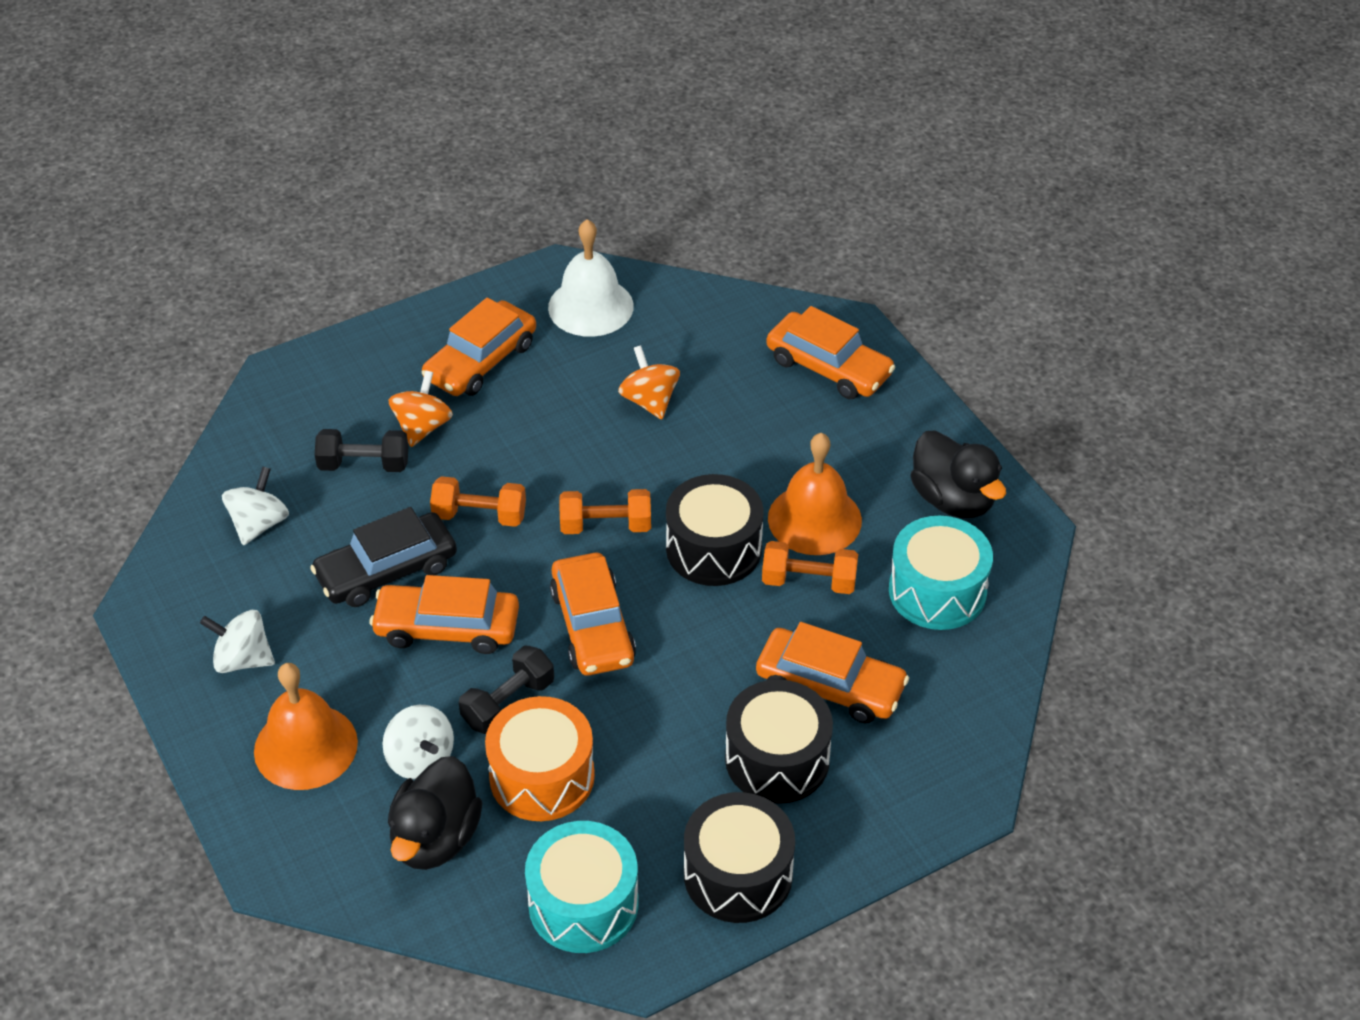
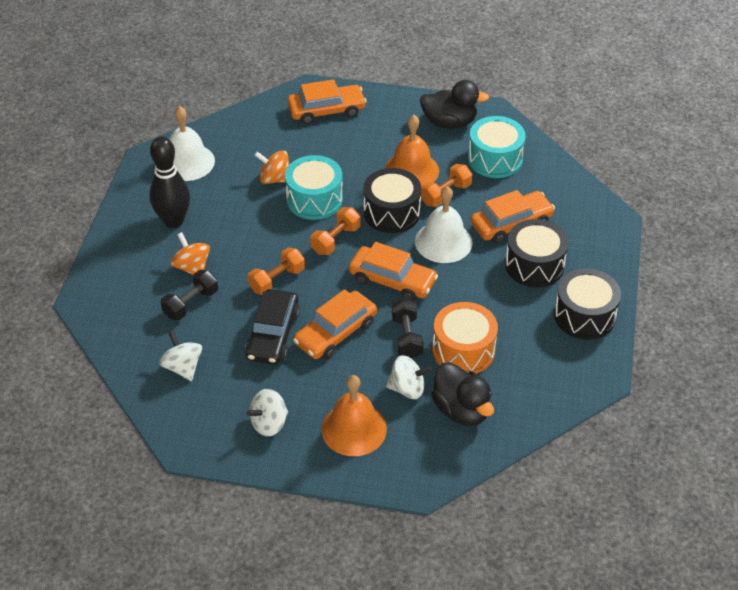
camera: 50 degrees left, 0 degrees up
(480, 361) = (173, 221): orange car -> black bowling pin
(583, 904) = (551, 378): turquoise drum -> turquoise drum (314, 199)
(717, 634) = (443, 242): none -> white bell

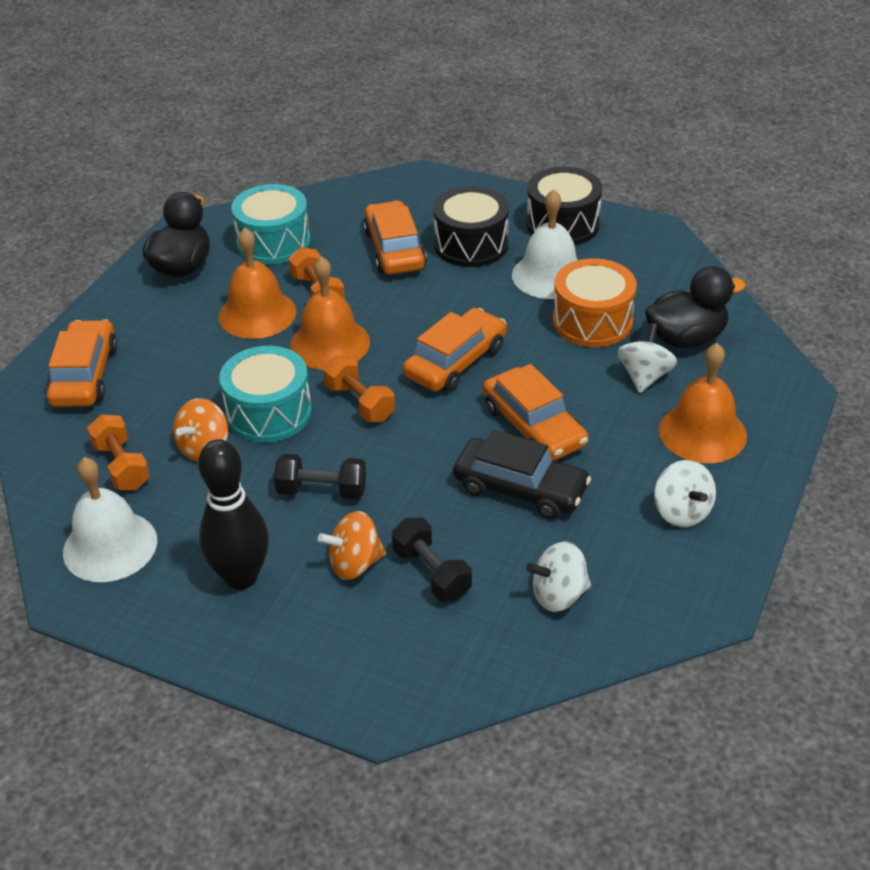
camera: 75 degrees left, 5 degrees down
(277, 280) = (416, 471): orange dumbbell -> orange dumbbell (122, 466)
(391, 212) = (330, 343): black drum -> orange bell
(407, 337) = (558, 364): black dumbbell -> black dumbbell (322, 491)
(443, 242) = (403, 308): white bell -> white bell (549, 275)

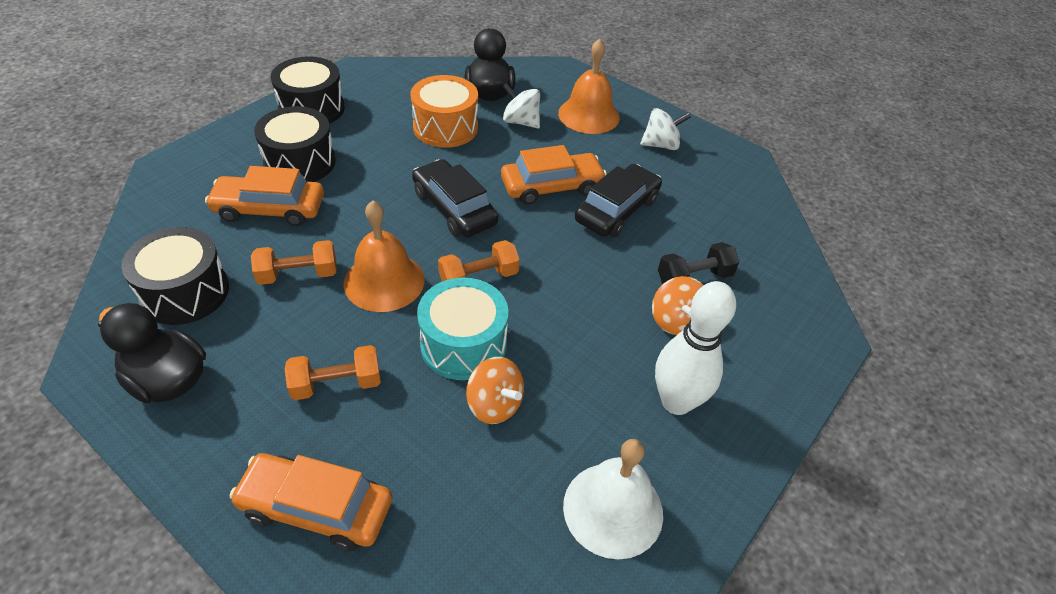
camera: 80 degrees left, 5 degrees up
(122, 466) = (494, 484): orange dumbbell -> orange dumbbell (336, 384)
(241, 576) = (676, 402): black bowling pin -> white bowling pin
(257, 314) = (302, 327): orange bell -> none
(273, 242) = (185, 292): turquoise drum -> black drum
(322, 491) = (583, 325): black dumbbell -> none
(456, 361) = (454, 208): orange car -> black car
(549, 275) = (374, 132): white bell -> none
(559, 595) = (726, 218): white spinning top -> none

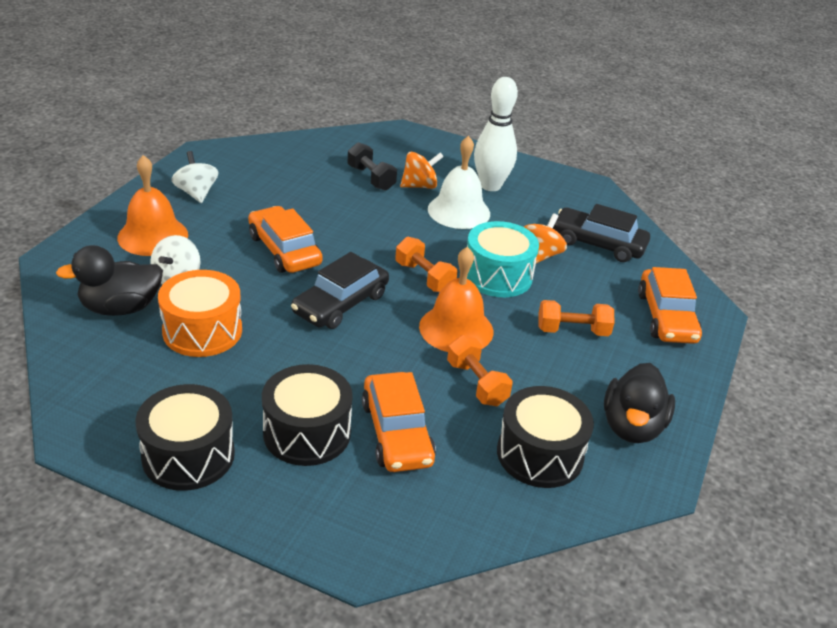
camera: 105 degrees left, 10 degrees down
(336, 384) = (572, 331): orange dumbbell -> orange dumbbell turned 60 degrees counterclockwise
(613, 509) = (581, 206): white bell -> white bell (459, 211)
(617, 210) = (305, 214): black car -> black car (598, 243)

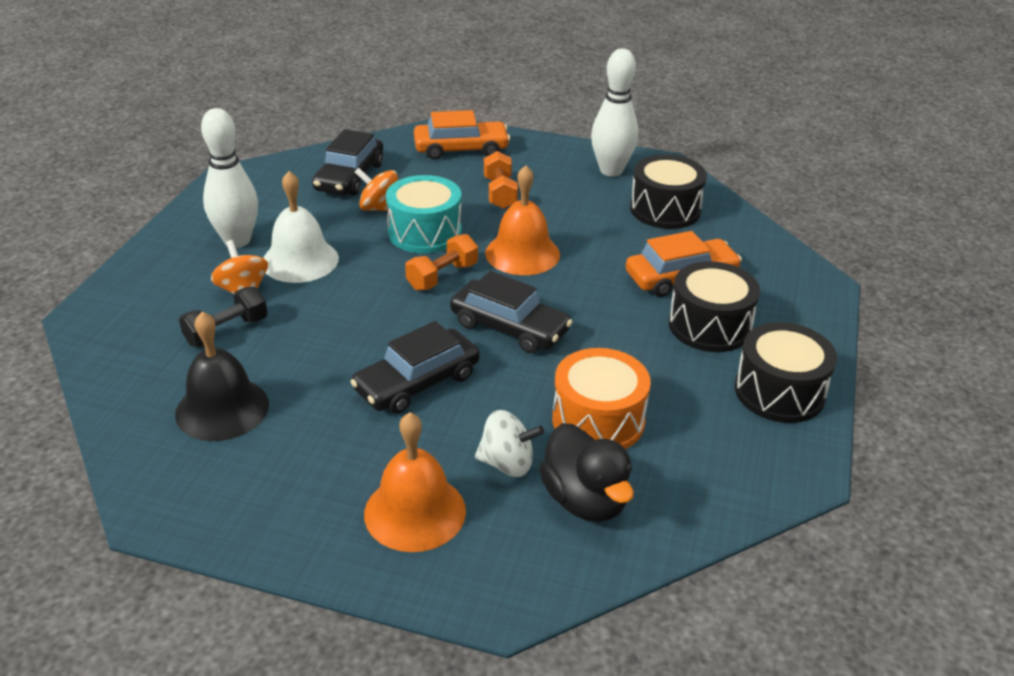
camera: 95 degrees left, 0 degrees up
(196, 193) = (288, 492): white spinning top -> none
(284, 250) = (417, 382): orange car -> black car
(287, 174) = (222, 408): none -> black bell
(476, 383) = (596, 240): orange dumbbell -> none
(632, 426) = (611, 170): black duck -> white bowling pin

